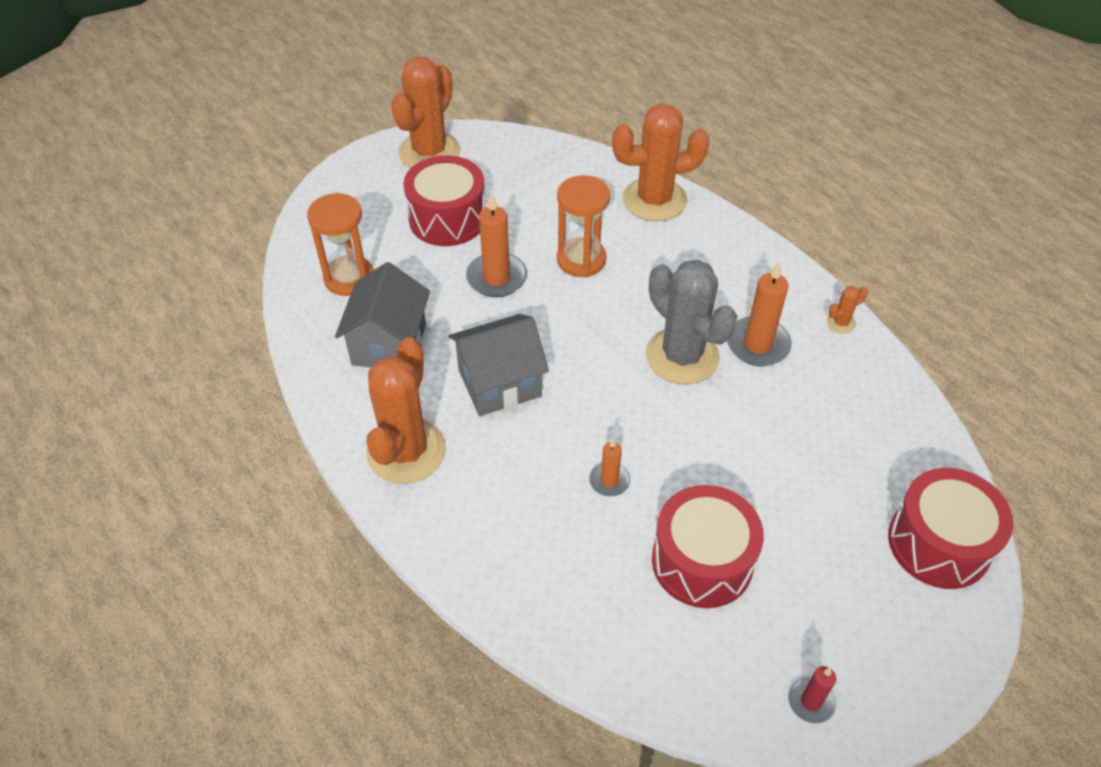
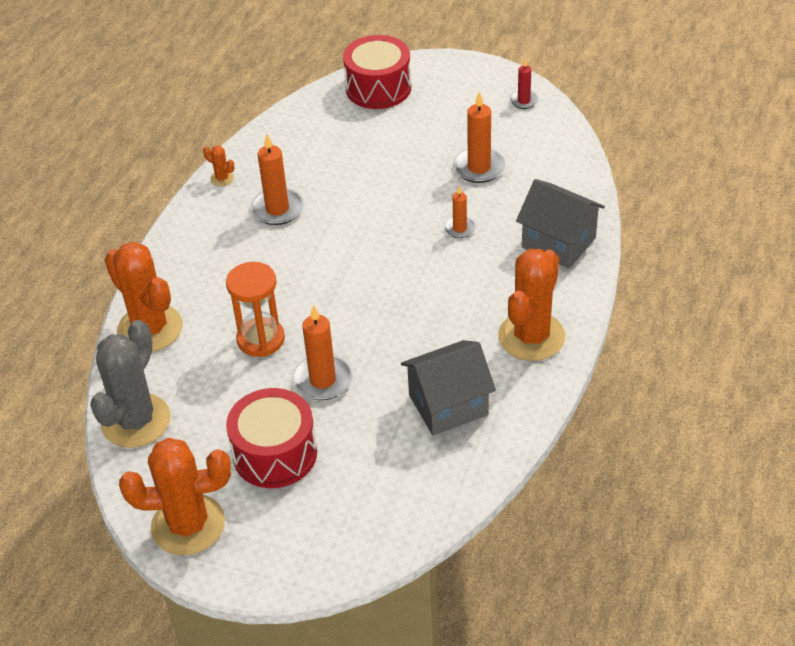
camera: 120 degrees left, 5 degrees down
(349, 278) = (401, 477): orange hourglass -> none
(406, 451) = (531, 336): orange cactus -> orange cactus turned 45 degrees counterclockwise
(499, 383) = (428, 321): grey house -> grey house (558, 243)
(682, 356) = (320, 240): grey cactus -> grey cactus (136, 421)
(702, 561) = (479, 168): red drum -> orange candle

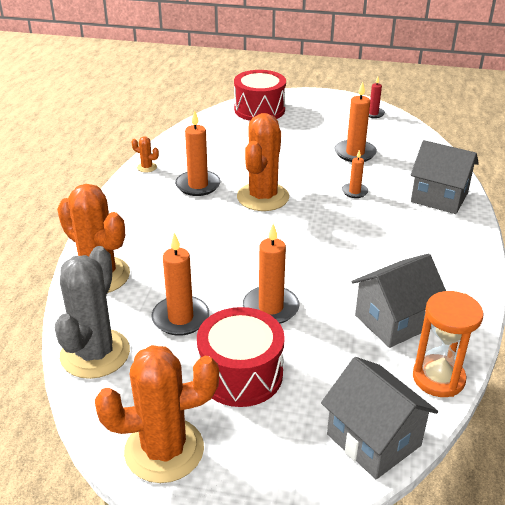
camera: 10 degrees left, 10 degrees down
(227, 386) = (180, 318): none -> orange candle
(260, 339) = (204, 278): orange hourglass -> orange hourglass (438, 378)
(385, 531) = (373, 440): none -> grey house
(531, 336) = (446, 264): orange cactus -> orange cactus (263, 197)

